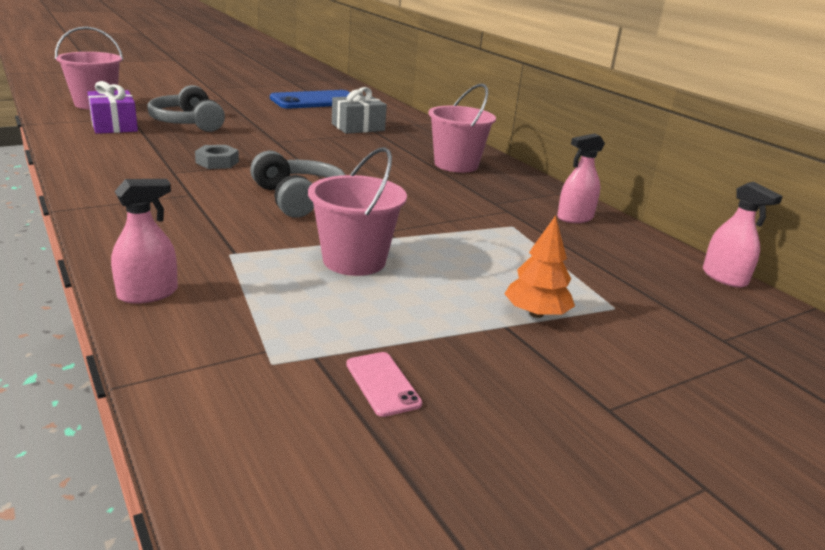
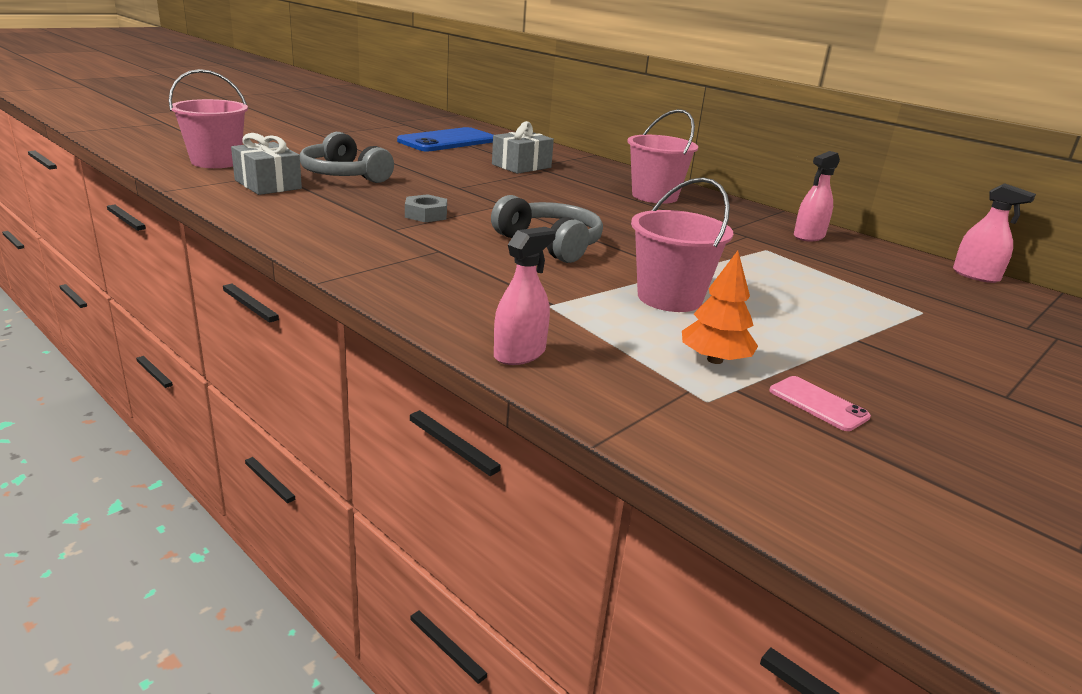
camera: 15 degrees left, 0 degrees up
(114, 126) = (268, 184): purple gift -> grey gift
(536, 314) = (870, 325): orange tree -> orange tree (715, 360)

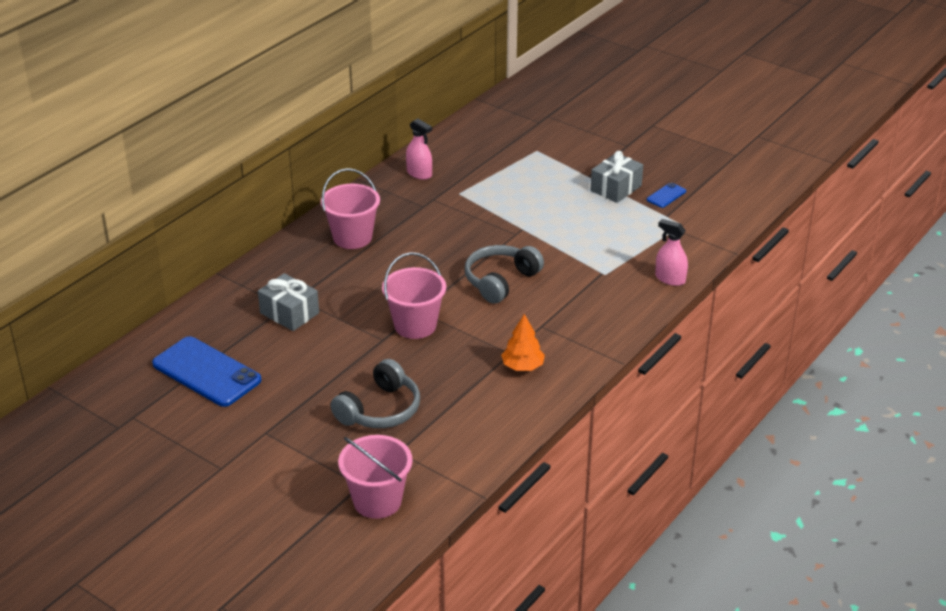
camera: 95 degrees left, 10 degrees up
(268, 184) = (434, 445): grey gift -> grey gift (616, 188)
(426, 214) = (467, 344): grey nut -> none
(669, 298) = (568, 233): pink bucket -> pink bucket (415, 325)
(715, 360) = (640, 221): orange tree -> orange tree (522, 366)
(818, 404) = (666, 195): pink phone -> blue phone
(975, 275) = (463, 122): pink spray bottle -> none

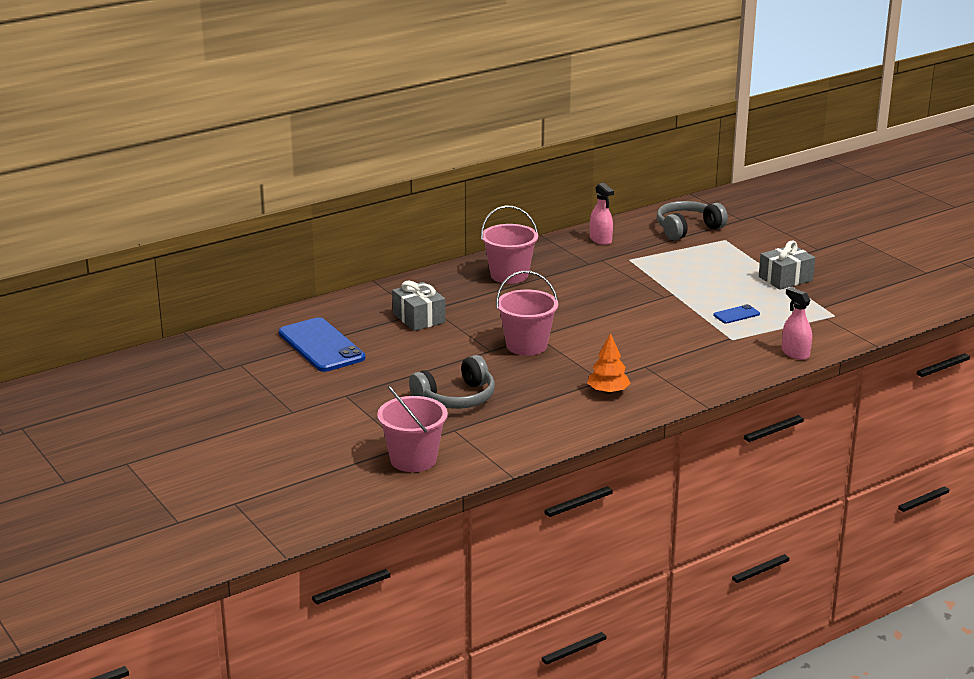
camera: 20 degrees right, 10 degrees down
(500, 281) = (627, 328): grey headphones -> grey headphones (687, 229)
(666, 195) = (833, 292): blue phone -> blue phone (736, 314)

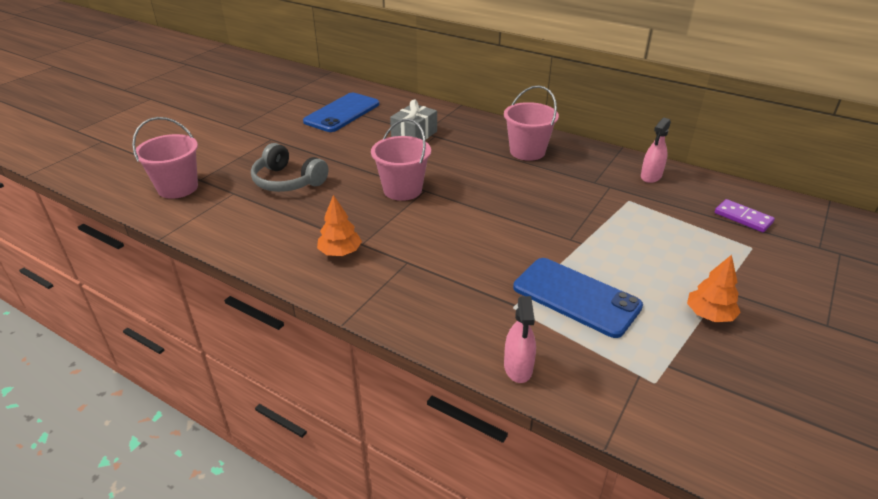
camera: 65 degrees right, 10 degrees up
(687, 229) = (743, 218): grey headphones -> purple domino
(736, 314) = (576, 297): blue phone -> blue phone, size x2.22
(785, 279) = (709, 315): grey gift -> orange tree
(795, 353) = (518, 367): pink spray bottle -> pink spray bottle turned 150 degrees clockwise

